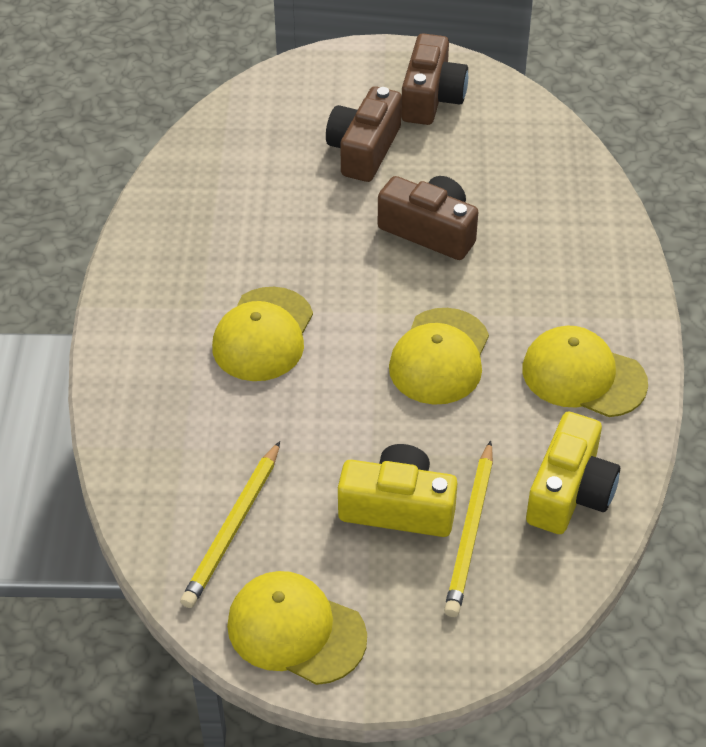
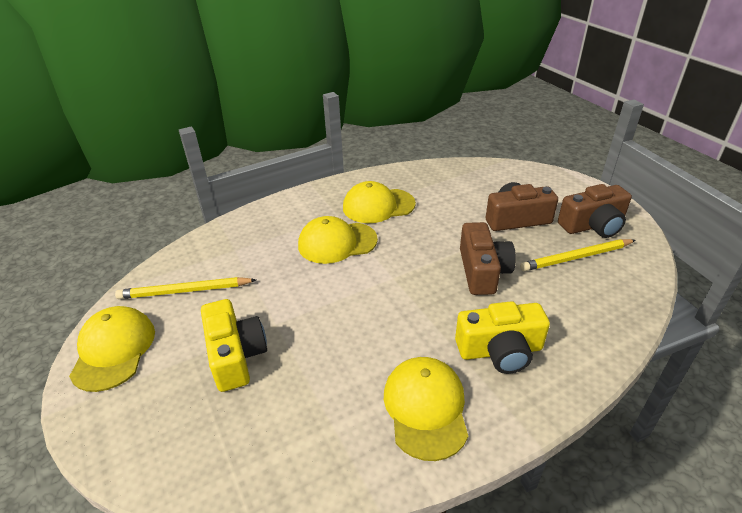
camera: 60 degrees right, 10 degrees down
(440, 357) = (379, 321): yellow cap -> yellow cap (378, 206)
(471, 532) = (232, 404): yellow pencil -> yellow pencil (576, 257)
(569, 492) = (302, 450): yellow camera -> yellow camera (500, 350)

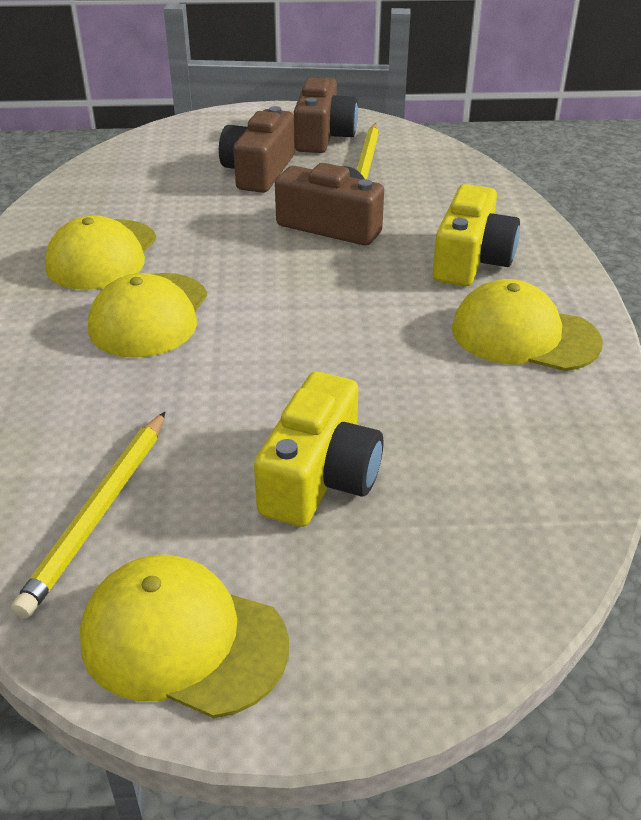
camera: 65 degrees left, 0 degrees up
(235, 355) = (320, 477): yellow camera -> yellow camera turned 105 degrees clockwise

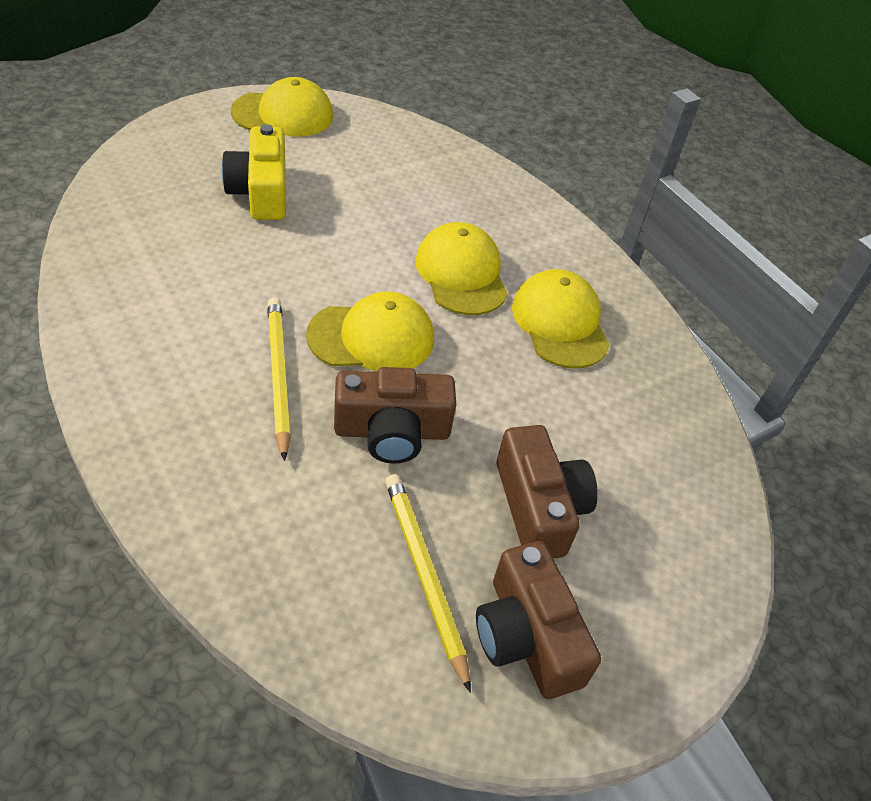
camera: 145 degrees right, 10 degrees up
(100, 512) = (367, 150): yellow pencil -> yellow pencil (278, 376)
(471, 260) = (225, 422): yellow camera -> none
(524, 335) = (152, 336): yellow cap -> yellow cap (371, 337)

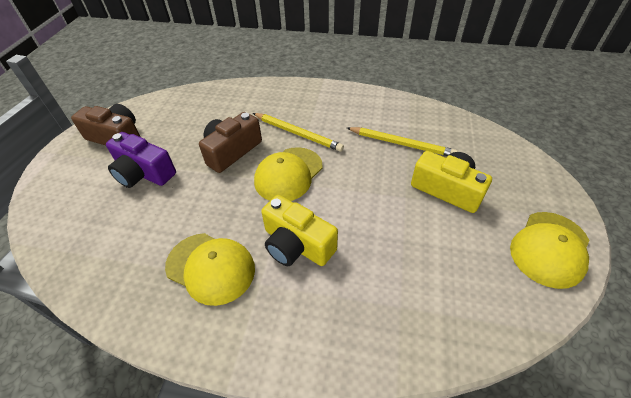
camera: 140 degrees right, 0 degrees up
(424, 575) = (169, 126): yellow pencil -> yellow pencil (401, 143)
(461, 274) = (296, 244): yellow cap -> yellow camera
(539, 507) = (143, 173): brown camera -> purple camera

